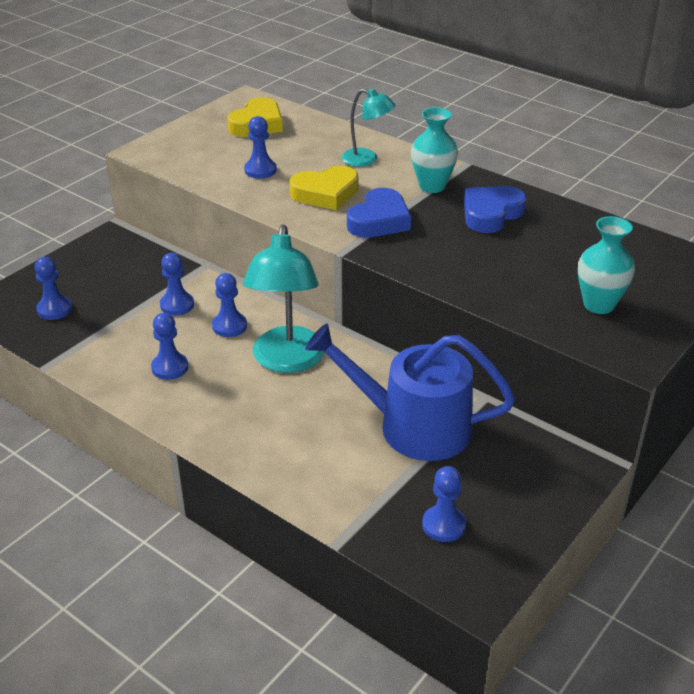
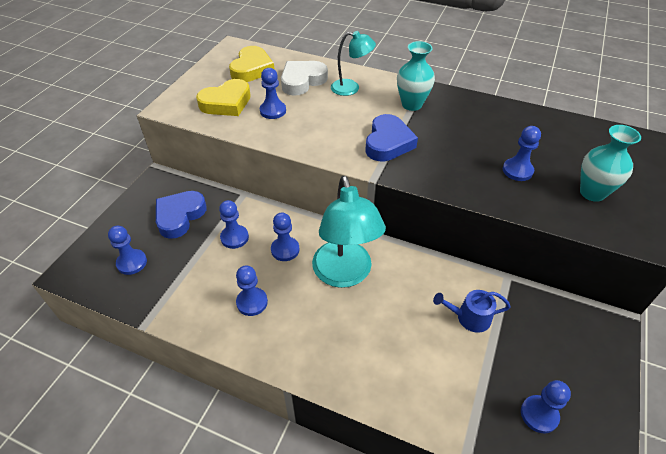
camera: 15 degrees left, 10 degrees up
(311, 144) = (302, 81): none -> white heart
(325, 193) = (334, 124): yellow heart -> yellow heart (226, 103)
(413, 426) = (469, 317): blue watering can -> blue watering can, size x0.46
(491, 214) = (468, 122): blue heart -> blue heart (180, 216)
(520, 270) = (517, 170): none -> blue pawn

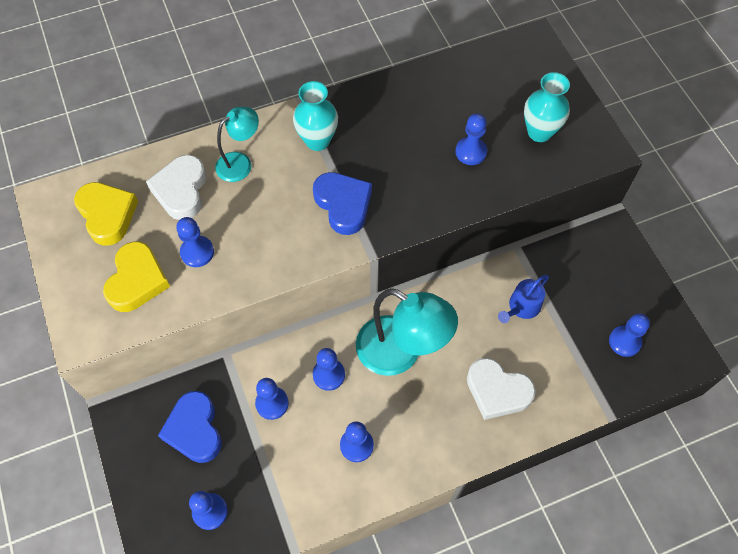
camera: 45 degrees left, 15 degrees up
(386, 355) = (497, 391): none -> white heart

